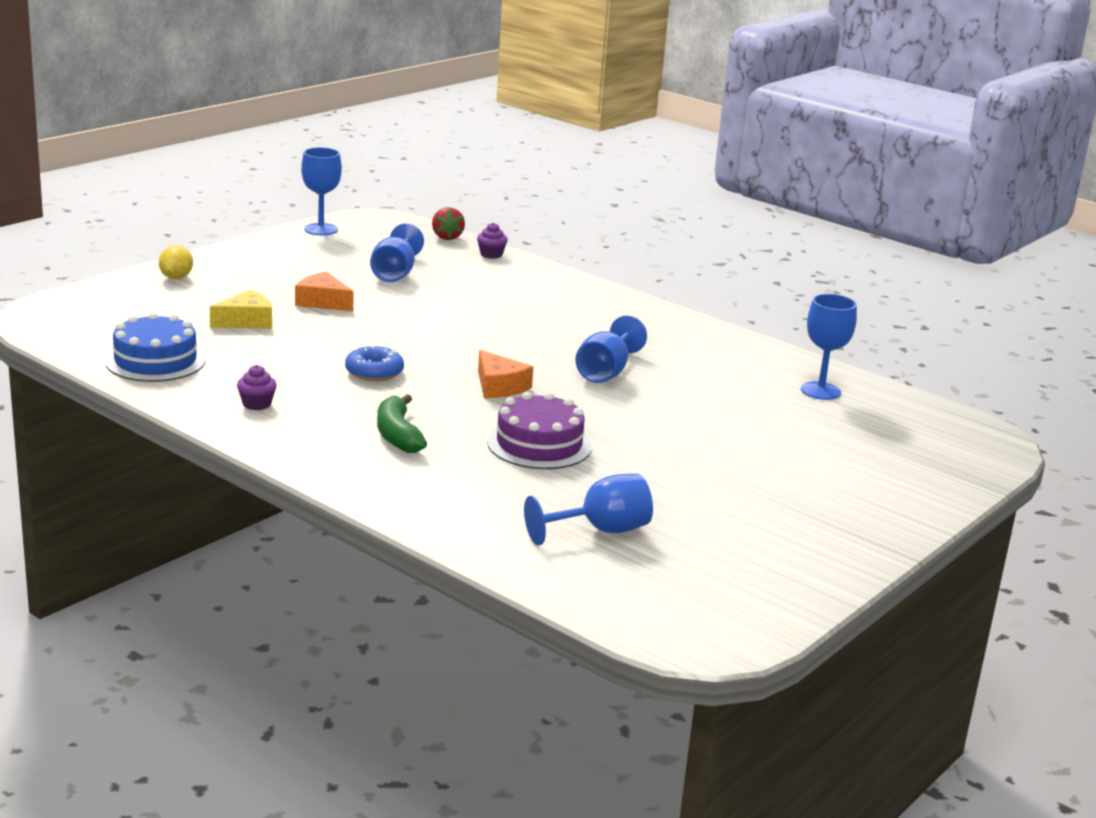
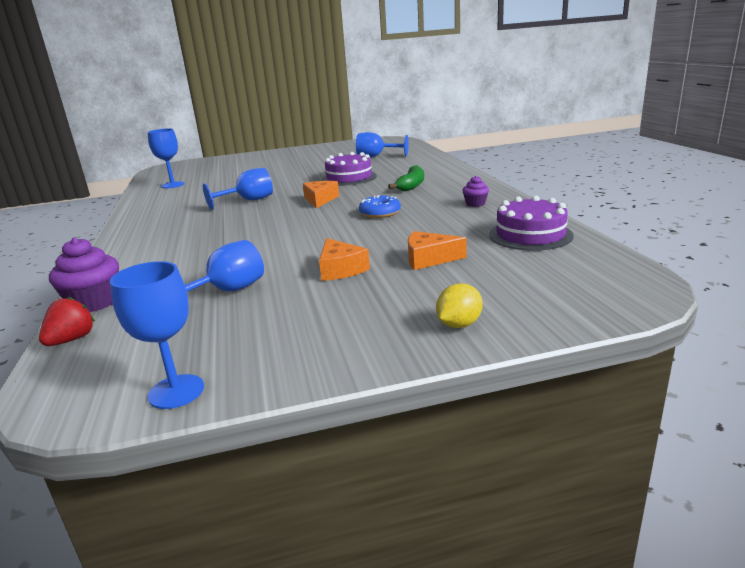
camera: 140 degrees left, 0 degrees up
(155, 361) = (530, 235): blue cake -> purple cake
(246, 321) = (429, 259): yellow cheese -> orange cheese
(491, 255) = (94, 302): purple cupcake -> purple cupcake, size x1.77

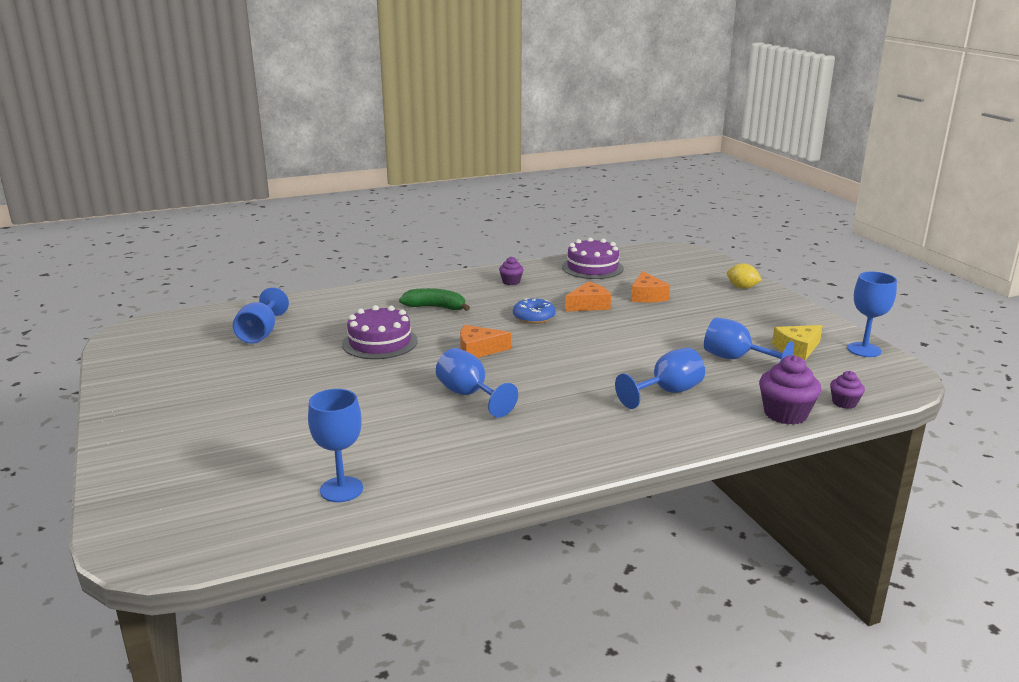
camera: 100 degrees left, 0 degrees up
(72, 340) = (844, 403): red strawberry -> purple cupcake
(190, 256) = (667, 392): none -> blue goblet
(222, 334) = (797, 349): none -> yellow cheese
(340, 269) = (676, 323): orange cheese -> orange cheese (589, 305)

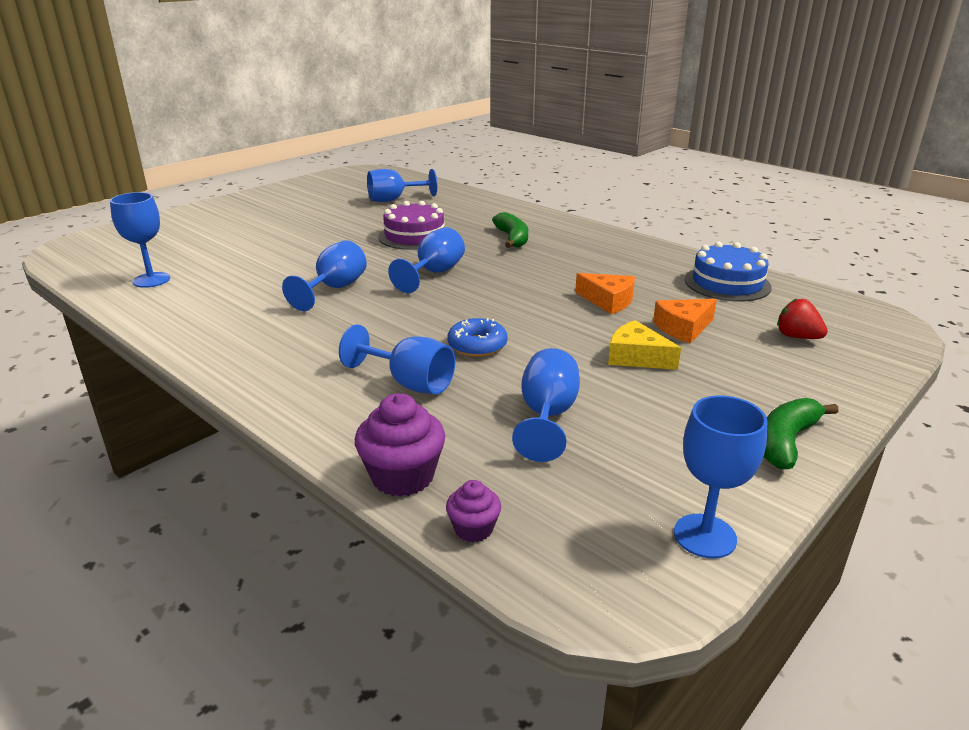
camera: 65 degrees right, 5 degrees up
(478, 350) = (434, 273): orange cheese -> blue goblet
(511, 282) = (620, 254): purple cupcake -> none
(534, 317) = (540, 281): blue donut -> blue donut (477, 345)
(592, 267) = (727, 283): purple cake -> blue cake
(680, 273) = (797, 337): none -> red strawberry
(742, 287) = (817, 389): yellow lemon -> none
(790, 310) = (786, 441): none -> green banana
(797, 349) = (636, 464): yellow cheese -> yellow cheese (636, 357)

